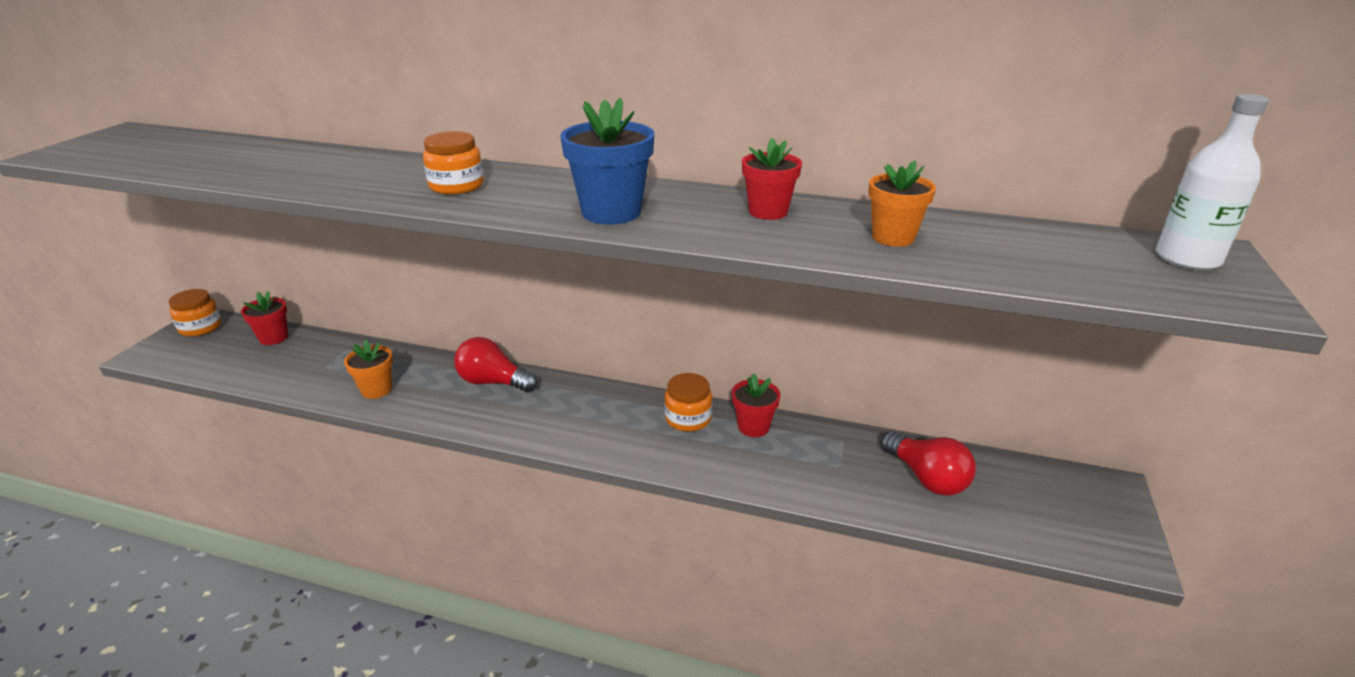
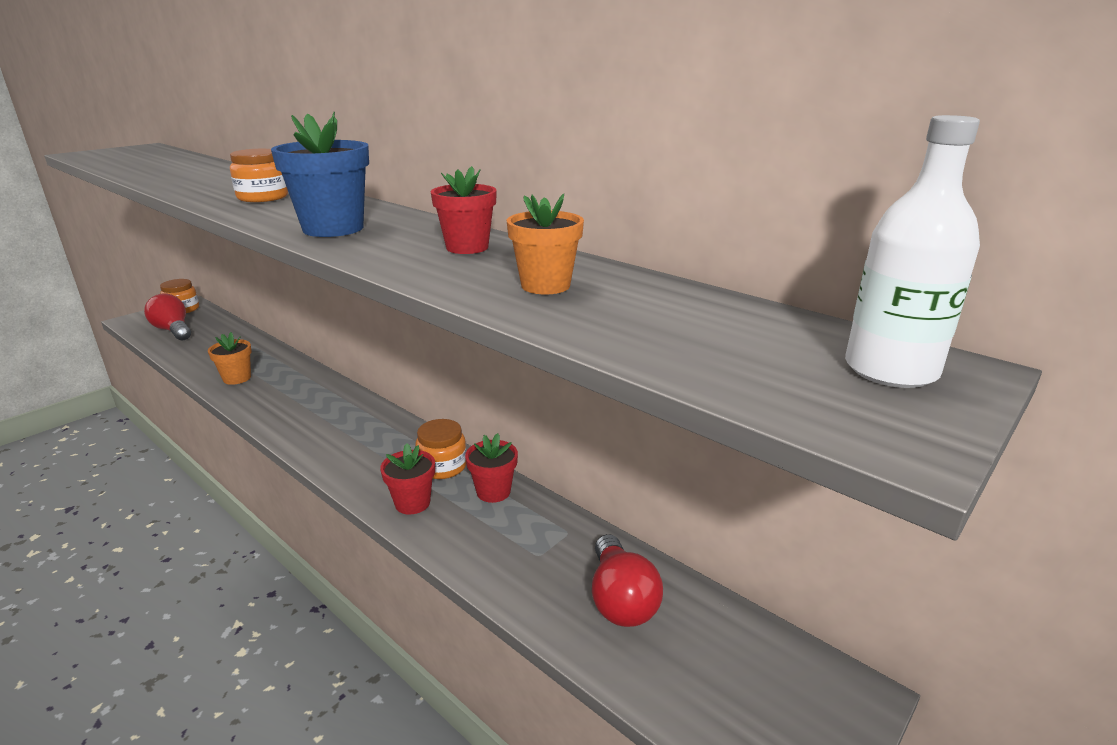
camera: 25 degrees right, 5 degrees down
(273, 338) = (216, 326): red flower pot -> red flower pot (412, 503)
(493, 382) = (321, 394): red light bulb -> red light bulb (173, 330)

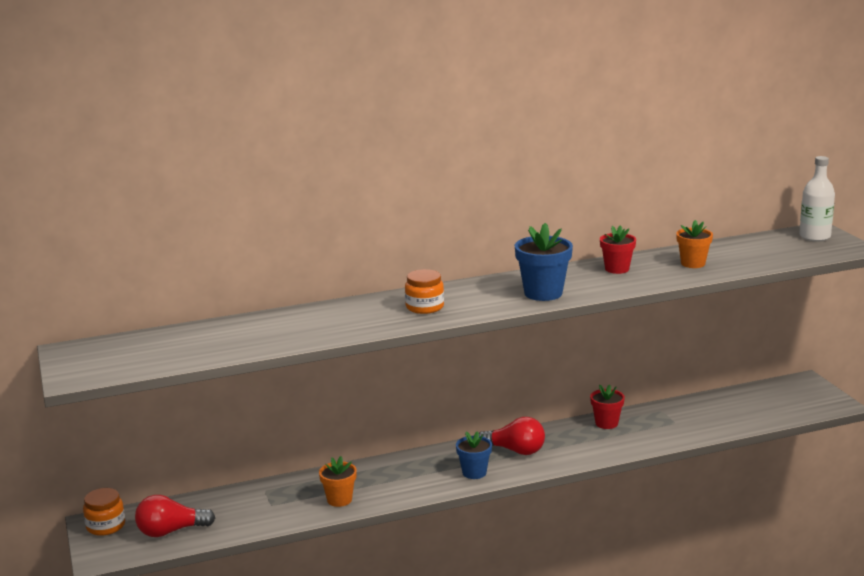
camera: 60 degrees left, 5 degrees down
(314, 431) = (474, 472): none -> blue flower pot
(412, 503) = (598, 449): red flower pot -> none
(442, 466) = (564, 434): orange jar -> none
(621, 599) = (722, 410): red light bulb -> red light bulb (515, 450)

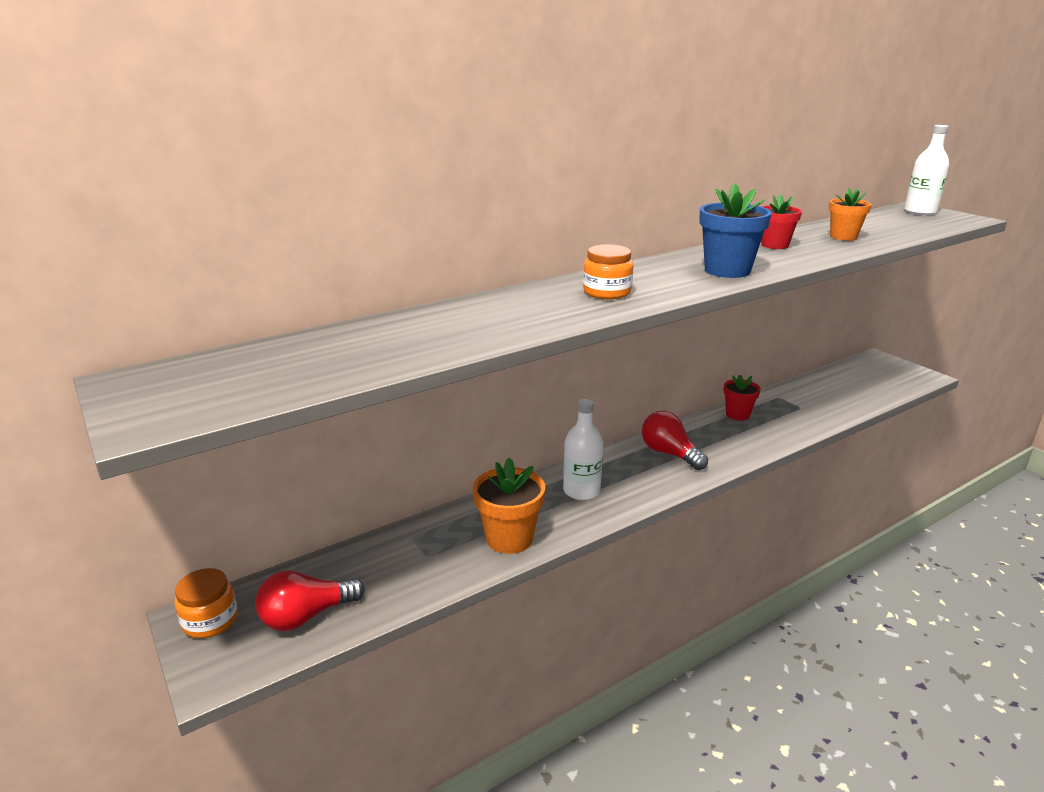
camera: 15 degrees left, 5 degrees up
(339, 500) = (509, 538): orange flower pot -> orange flower pot, size x1.53
(418, 472) = (581, 491): none -> white bottle
(474, 472) = (643, 484): blue flower pot -> none
(515, 450) = (669, 453): red light bulb -> red light bulb turned 135 degrees counterclockwise

